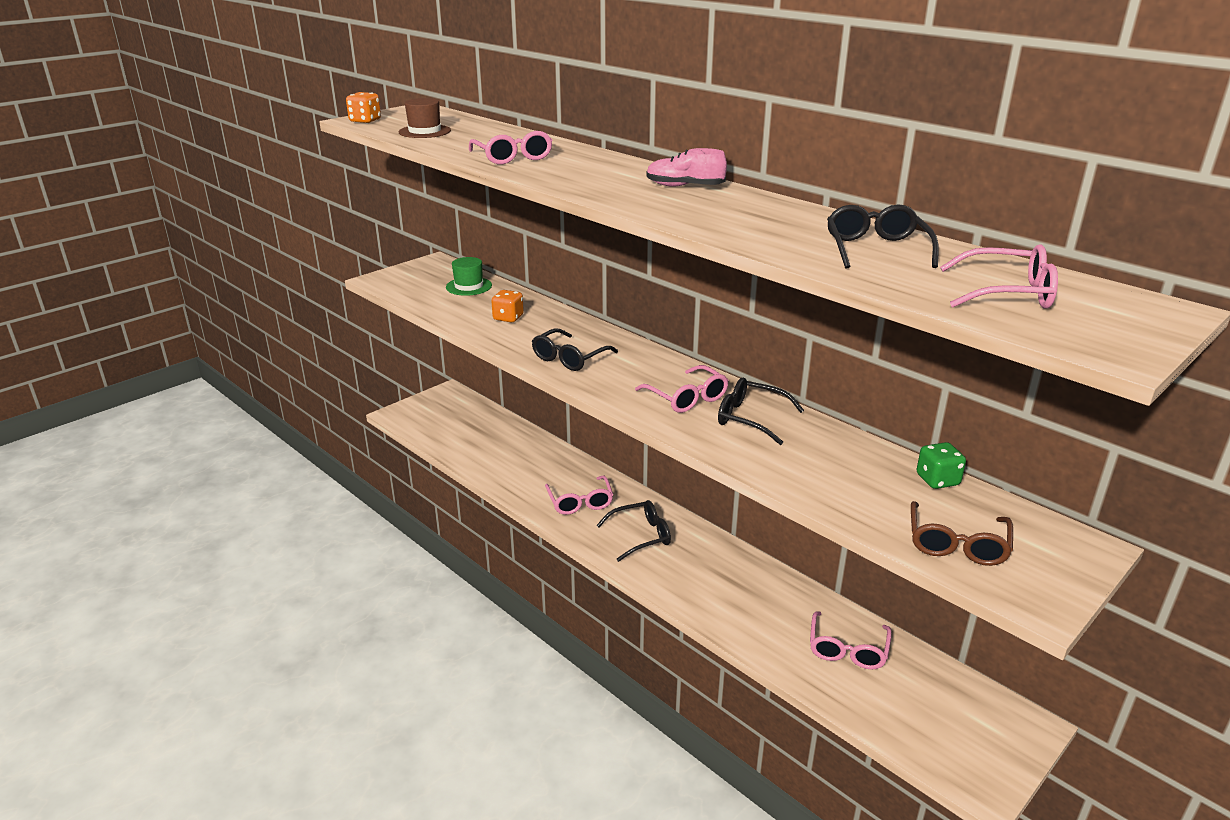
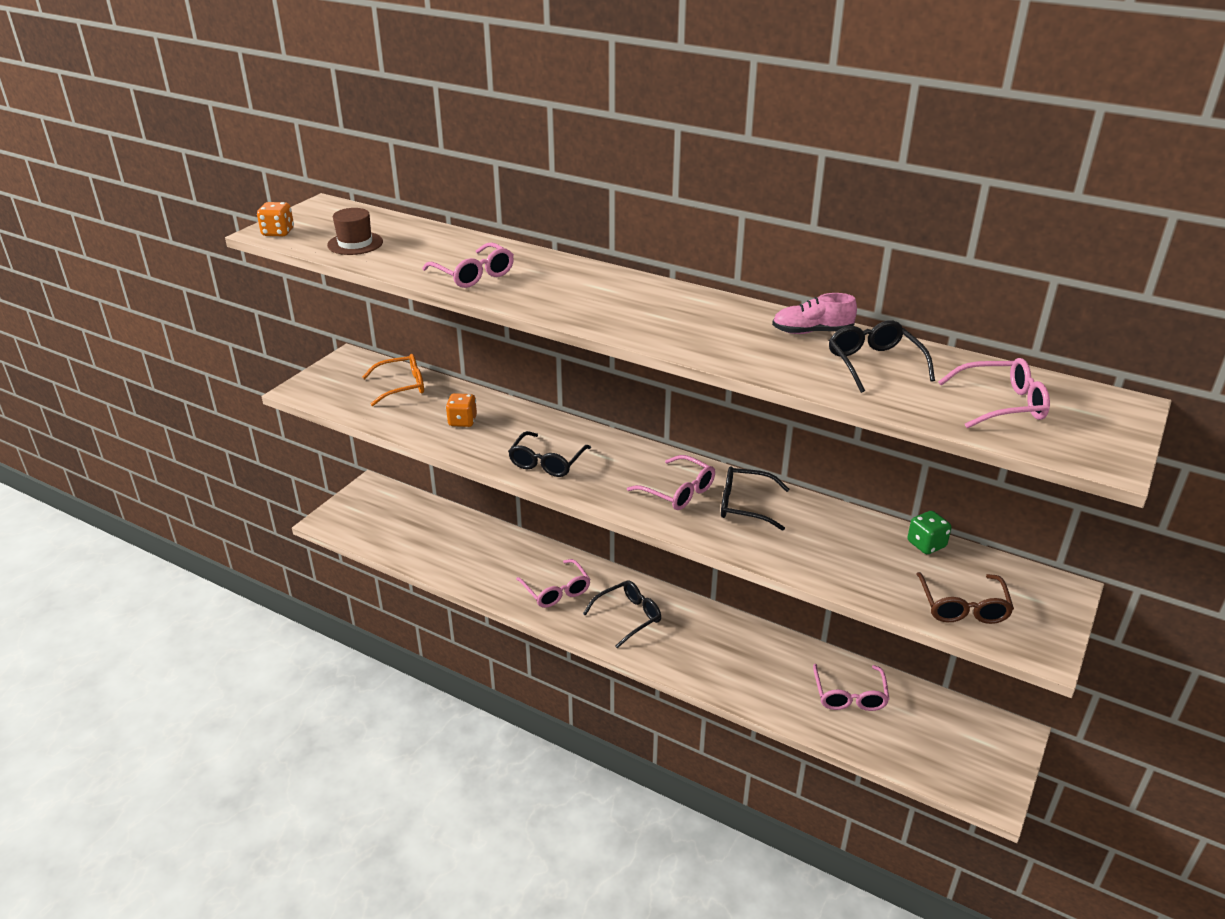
camera: 15 degrees left, 5 degrees up
(469, 286) = (402, 386): green hat -> orange glasses
(685, 186) = (665, 299): pink shoe -> pink shoe (812, 332)

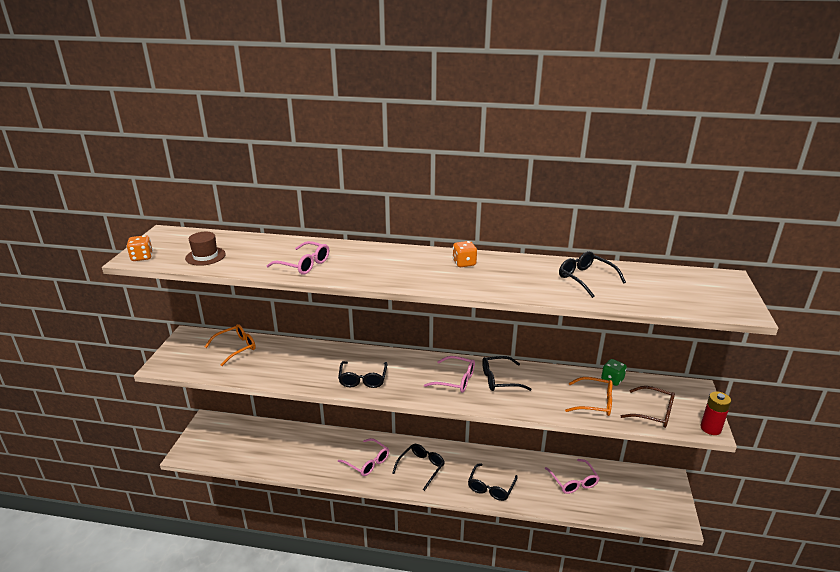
camera: 20 degrees left, 5 degrees down
(462, 421) = (291, 363): orange dice -> orange dice (464, 263)
(717, 670) = (491, 487): none -> black glasses
(812, 332) = (537, 265): pink shoe -> none
(875, 570) = (594, 402): none -> orange glasses
(963, 607) = (653, 413): brown glasses -> brown glasses turned 45 degrees counterclockwise
(1001, 404) = (669, 290): pink glasses -> none
(1047, 652) = (710, 428): none -> red battery

